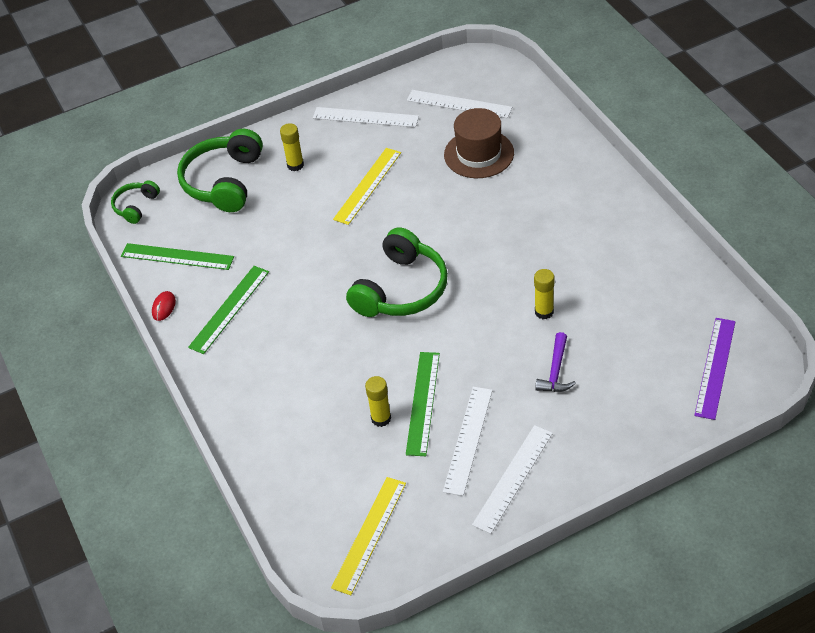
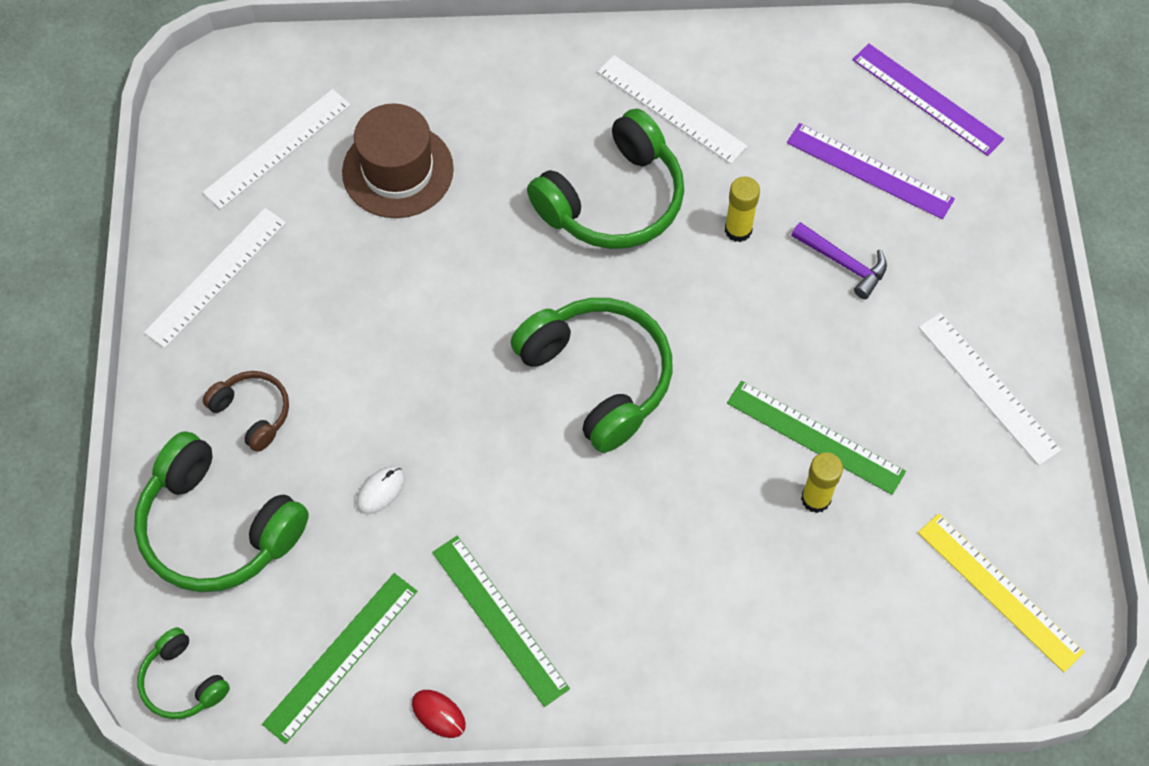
camera: 70 degrees left, 15 degrees up
(278, 231) = (380, 491): none -> white mouse
(295, 165) = (252, 413): yellow glue stick -> brown headphones
(367, 185) = (365, 334): yellow ruler -> none
(468, 440) = (903, 411): white ruler -> white ruler (671, 109)
(524, 248) = (613, 200): none -> green headphones
(635, 358) = (869, 171): none -> purple ruler

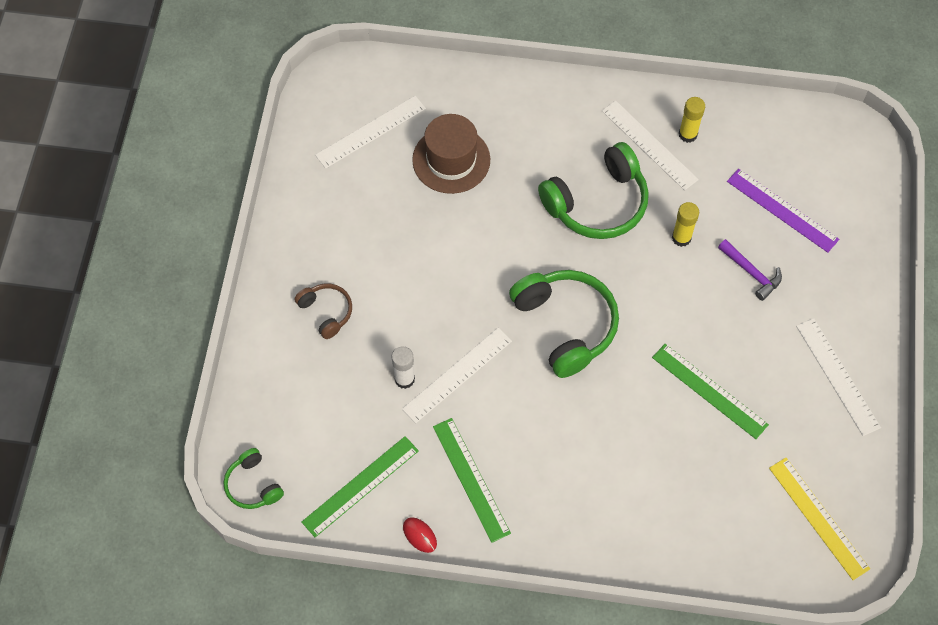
camera: 10 degrees right, 0 degrees up
(216, 277) = (315, 215): white ruler -> white ruler (457, 375)
(218, 528) = (291, 386): green headphones -> none
(380, 491) = (404, 379): white mouse -> white glue stick
(815, 499) = (702, 433): yellow glue stick -> yellow glue stick (688, 134)
(927, 99) = (833, 165): purple ruler -> none

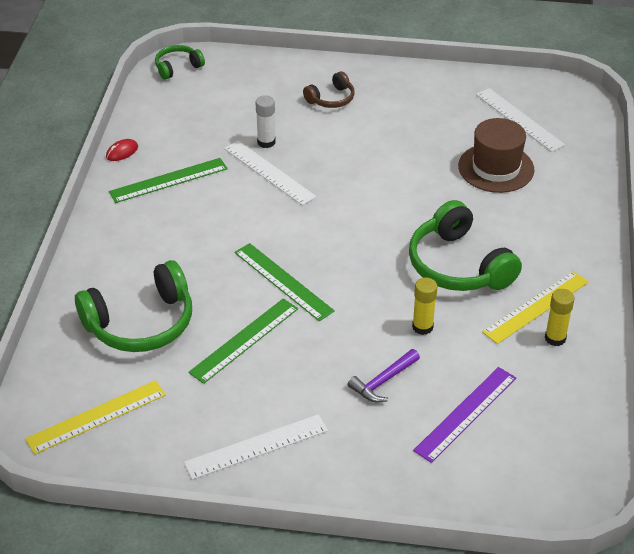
camera: 90 degrees right, 20 degrees down
(360, 486) = (170, 120): green ruler -> green ruler (283, 281)
(566, 325) = (319, 240): green headphones -> green headphones (141, 323)
(649, 145) = (536, 307): white ruler -> yellow ruler

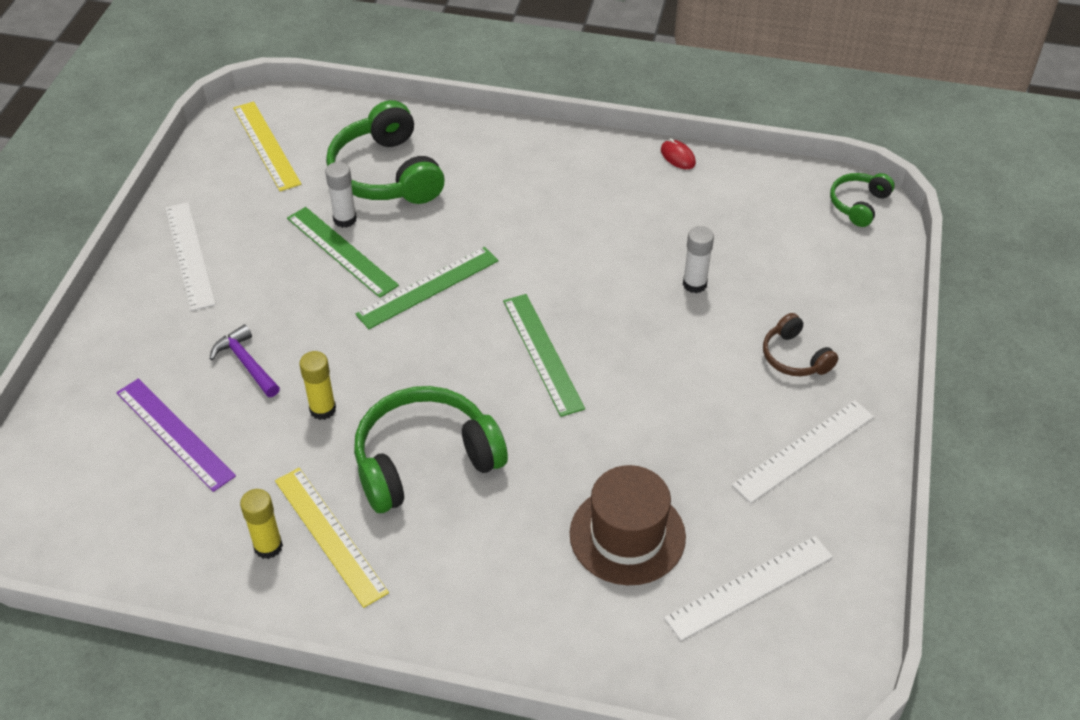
camera: 95 degrees right, 5 degrees up
(168, 180) = (622, 195): green ruler -> green ruler (542, 353)
(177, 67) = (858, 204): green headphones -> green headphones turned 120 degrees counterclockwise
(203, 343) = (345, 219): none -> white glue stick
(269, 172) = (632, 284): white ruler -> white ruler (804, 450)

